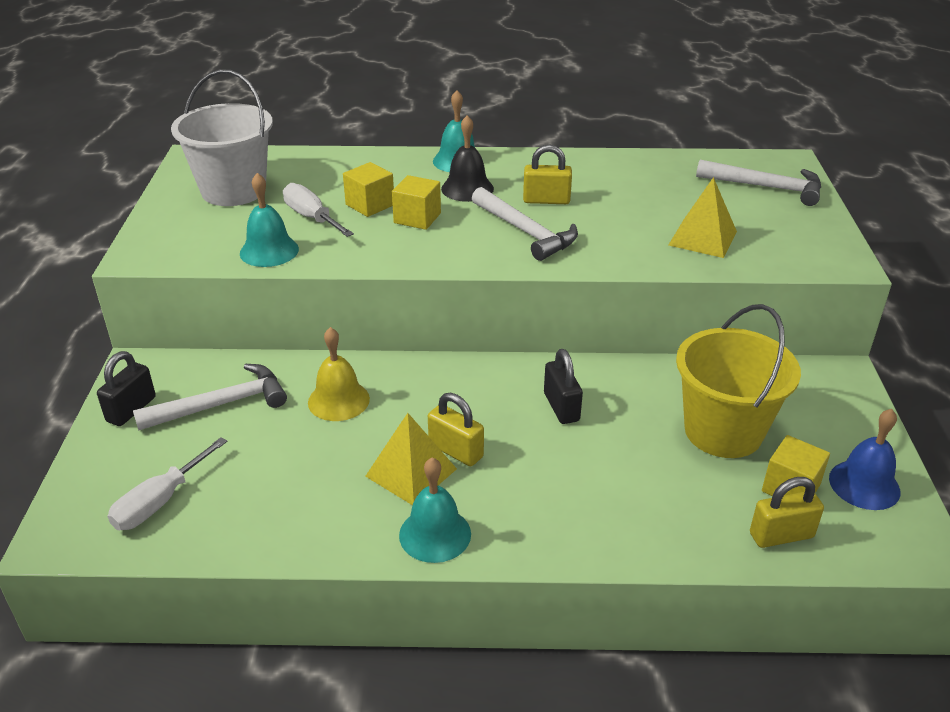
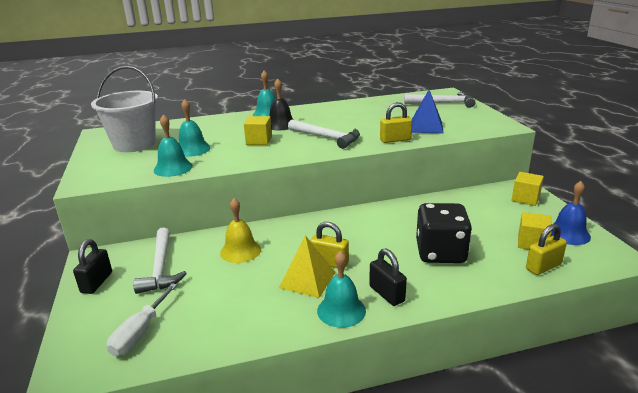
camera: 15 degrees left, 10 degrees down
(221, 404) = (161, 267): white hammer -> white hammer turned 120 degrees clockwise
(312, 217) = (192, 149): white screwdriver -> turquoise bell
(370, 205) = (226, 139): yellow cube -> yellow cube (525, 198)
(546, 200) = (329, 123): yellow padlock -> yellow padlock (395, 140)
(561, 407) = (380, 229): black padlock -> black padlock (386, 294)
(631, 472) = (440, 253): none -> black dice
(702, 238) = (426, 127): yellow pyramid -> blue pyramid
(723, 431) = (478, 223): yellow bucket -> none

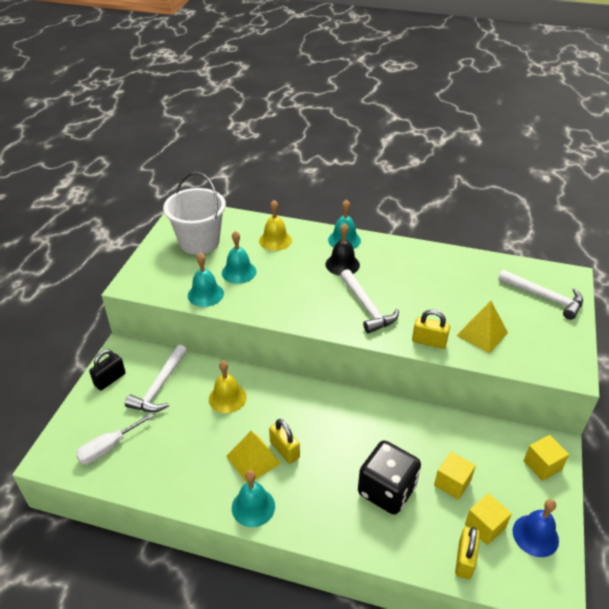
camera: 30 degrees right, 15 degrees up
(208, 127) = (275, 240): none -> yellow bell
(259, 141) = (302, 284): yellow cube -> yellow cube (452, 483)
(386, 294) = (301, 510): black padlock -> none
(426, 127) = (482, 334): blue pyramid -> yellow pyramid
(543, 267) = (464, 560): yellow padlock -> yellow padlock turned 75 degrees counterclockwise

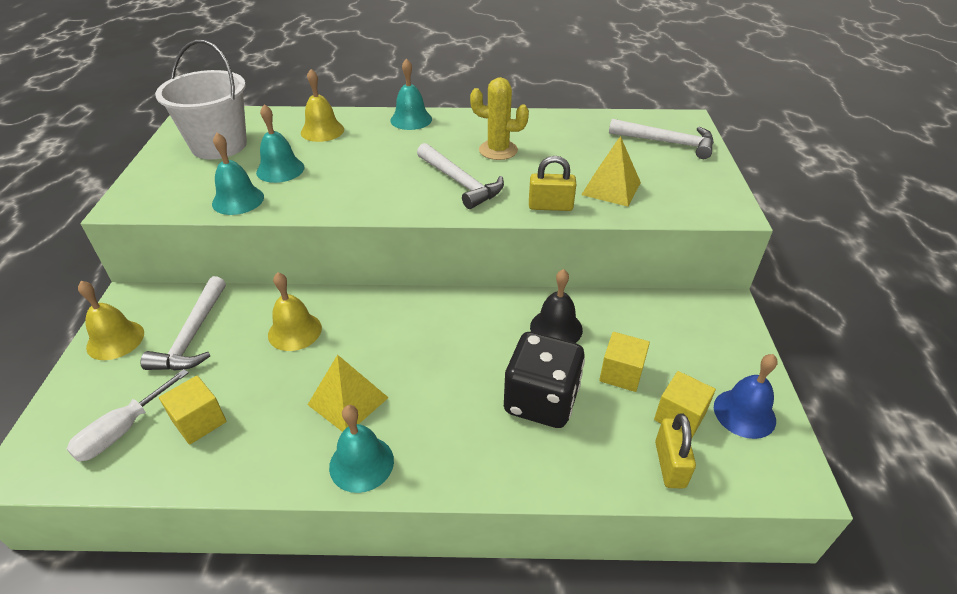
camera: 15 degrees left, 0 degrees up
(110, 379) = (115, 340): black padlock -> yellow bell
(284, 450) = (389, 380): yellow padlock -> none
(342, 264) = (416, 144): black bell -> black bell (556, 328)
(404, 281) = (498, 150): none -> yellow cactus
(542, 465) = (720, 330): yellow cube -> yellow cube (199, 421)

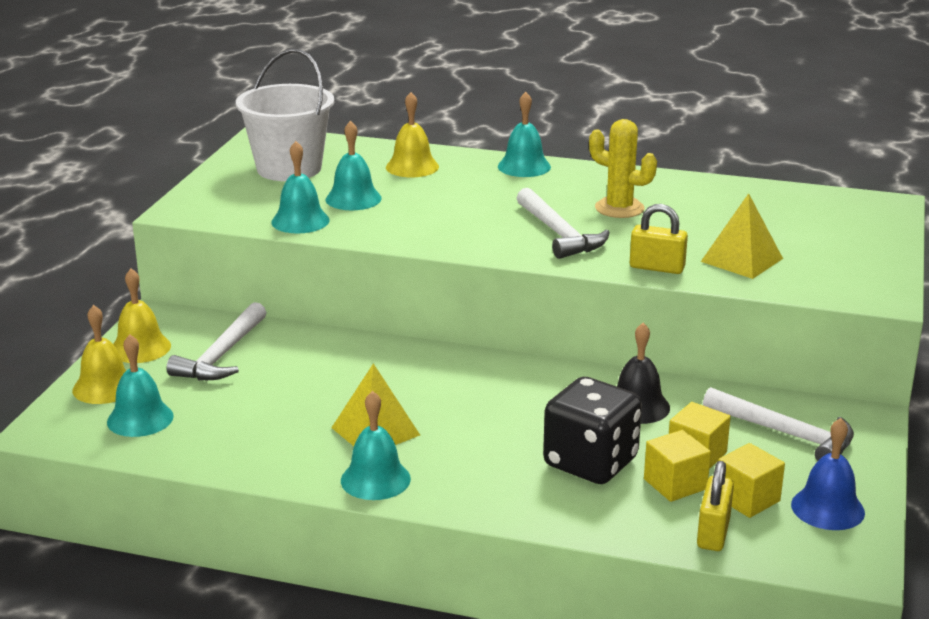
camera: 15 degrees right, 15 degrees down
(123, 430) = (140, 419): white screwdriver -> turquoise bell
(199, 421) = (217, 423): yellow cube -> yellow cube (675, 484)
(295, 331) = (333, 367): yellow bell -> yellow bell (104, 387)
(667, 142) = (844, 224): white hammer -> white hammer (785, 433)

